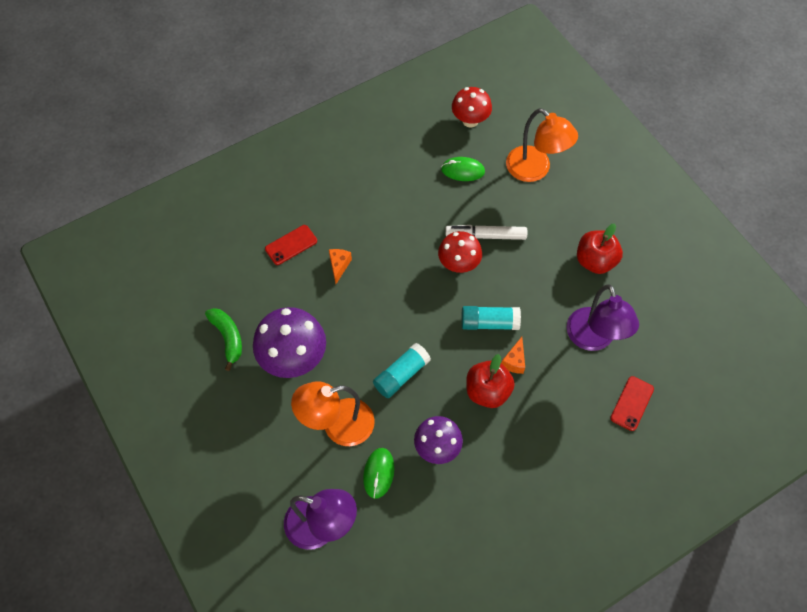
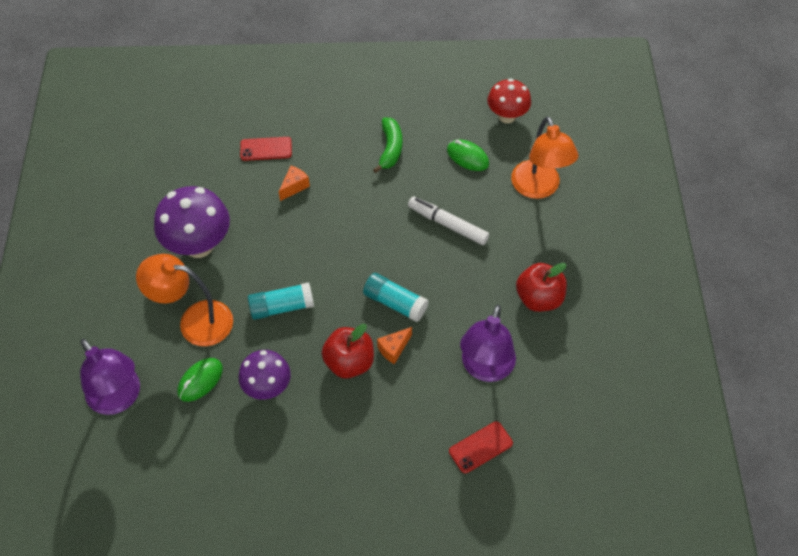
camera: 30 degrees right, 5 degrees down
(228, 337) = (157, 200): green banana -> green banana (390, 148)
(458, 264) = (404, 237): red mushroom -> none

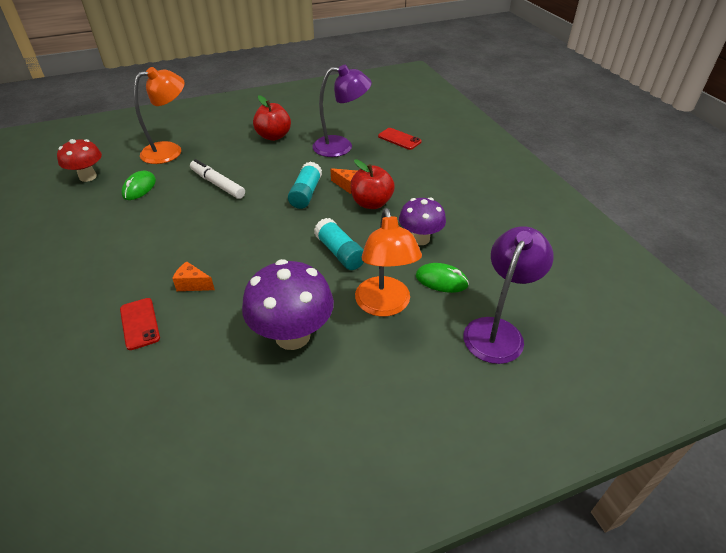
camera: 110 degrees left, 15 degrees down
(390, 148) = (132, 233): green banana -> none
(447, 224) = (217, 184): white marker -> white marker turned 120 degrees clockwise

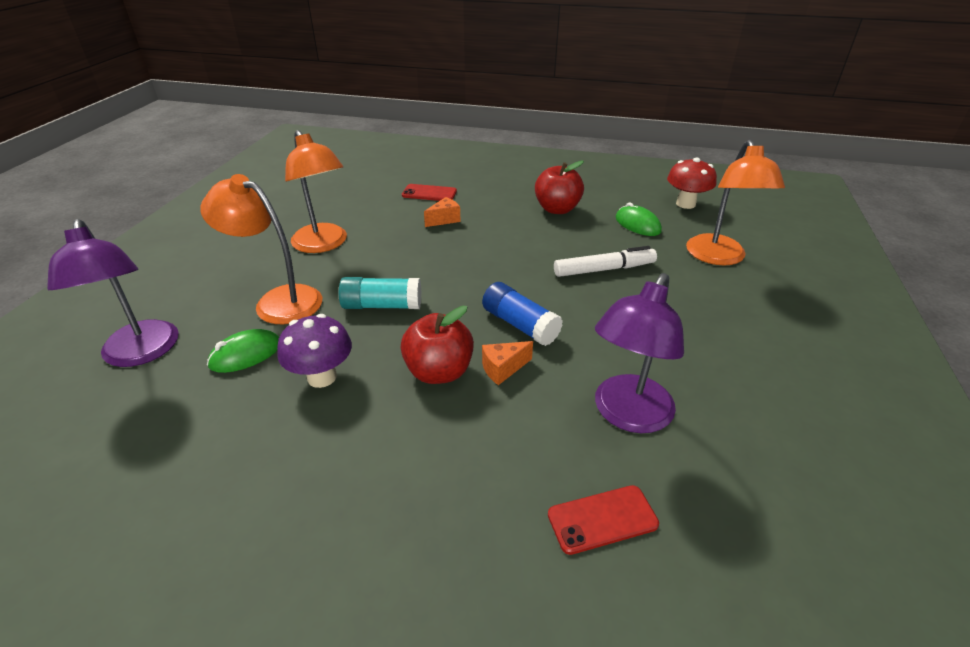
camera: 125 degrees right, 5 degrees down
(273, 136) = (714, 353): red apple -> red apple (557, 209)
(292, 335) = (323, 244): purple mushroom -> orange lamp
(306, 194) = (520, 325): turquoise glue stick -> blue glue stick

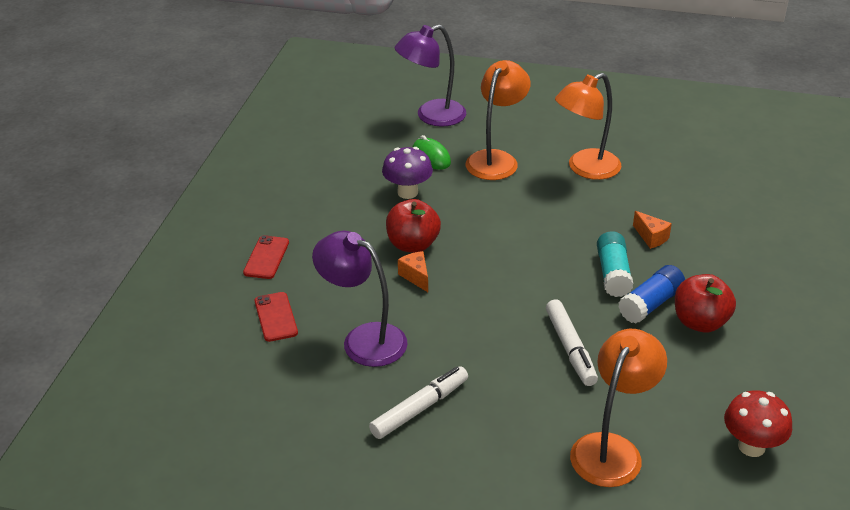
camera: 90 degrees right, 0 degrees up
(382, 305) = (494, 210): turquoise glue stick -> turquoise glue stick (613, 274)
(429, 193) = (710, 224): red phone -> red phone (266, 257)
(520, 325) = (472, 287): blue glue stick -> blue glue stick (650, 304)
(637, 224) = (678, 388): green mouse -> none
(719, 257) = (612, 449): orange lamp -> orange lamp turned 120 degrees clockwise
(724, 366) = (419, 408): none -> white marker

